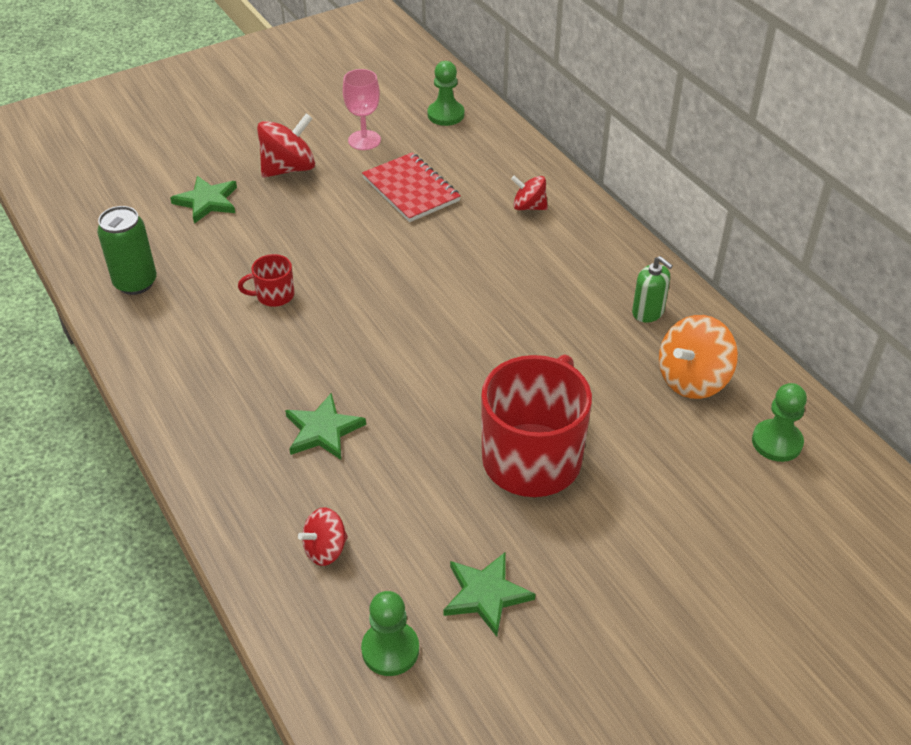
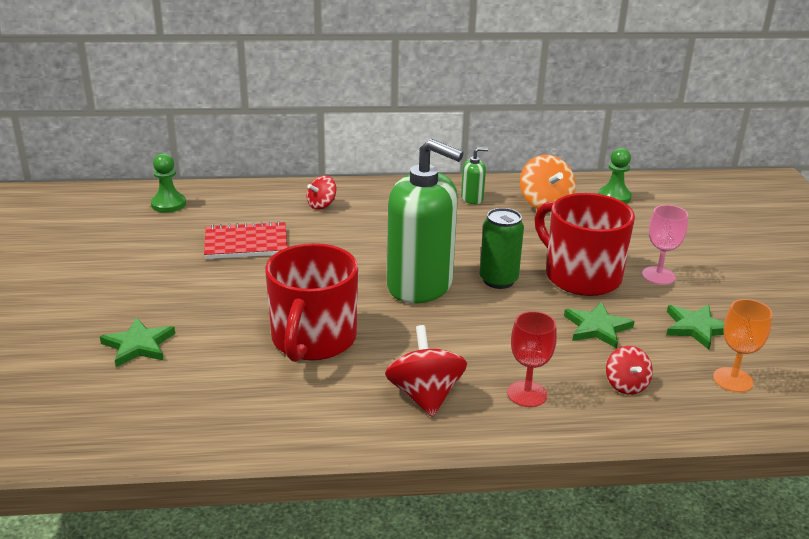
camera: 65 degrees left, 15 degrees down
(135, 283) = (215, 415): green can -> green can (498, 280)
(266, 471) = (527, 394): none -> red goblet
(274, 295) = (313, 339): red mug -> red mug, size x2.31
(289, 168) = (145, 290): red spinning top -> red spinning top (425, 395)
(323, 430) = (497, 355): green star -> green star (597, 328)
(364, 140) = (153, 246): pink goblet -> pink goblet (658, 276)
(390, 650) = (733, 380): green pawn -> orange goblet
(417, 333) = (420, 285): none -> green soap dispenser

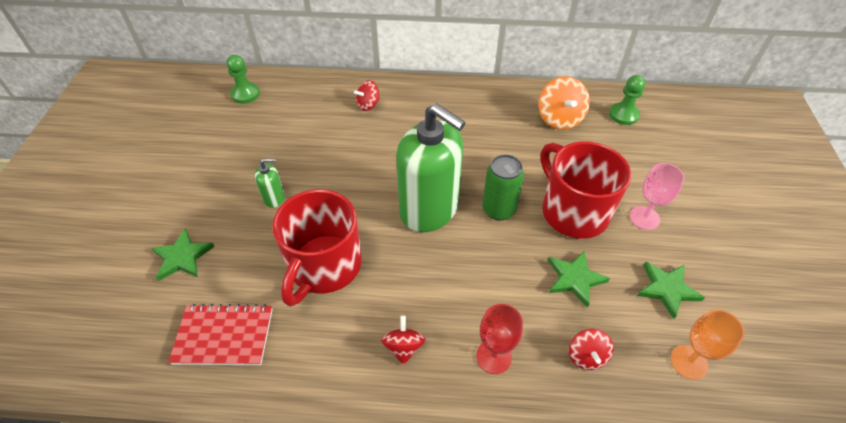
camera: 10 degrees right, 20 degrees up
(246, 243) = (296, 145): red notebook -> red notebook (224, 336)
(425, 395) = (403, 347): red spinning top -> red spinning top, size x0.61
(472, 199) = (497, 107): green soap dispenser -> green soap dispenser (274, 198)

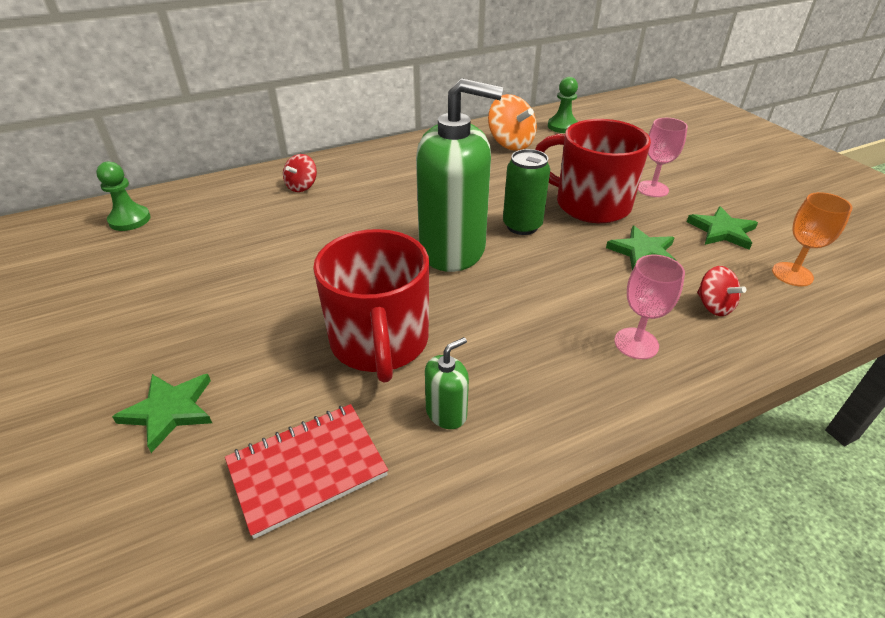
camera: 30 degrees left, 10 degrees down
(274, 198) = (255, 302): green soap dispenser -> green soap dispenser (446, 413)
(403, 347) = (540, 377): red spinning top -> none
(494, 356) = (636, 343): red goblet -> pink goblet

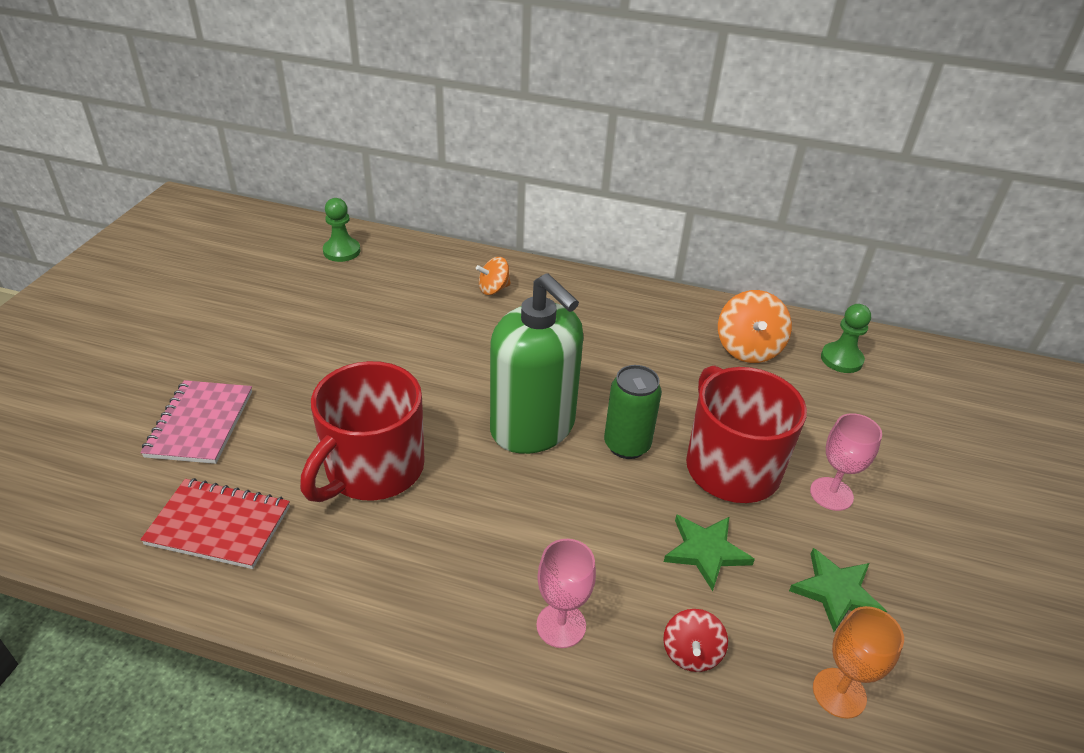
camera: 40 degrees right, 0 degrees up
(170, 411) = (200, 424): green star -> pink notebook
(302, 186) = (493, 289): red spinning top -> orange spinning top
(446, 413) = (342, 559): green soap dispenser -> none

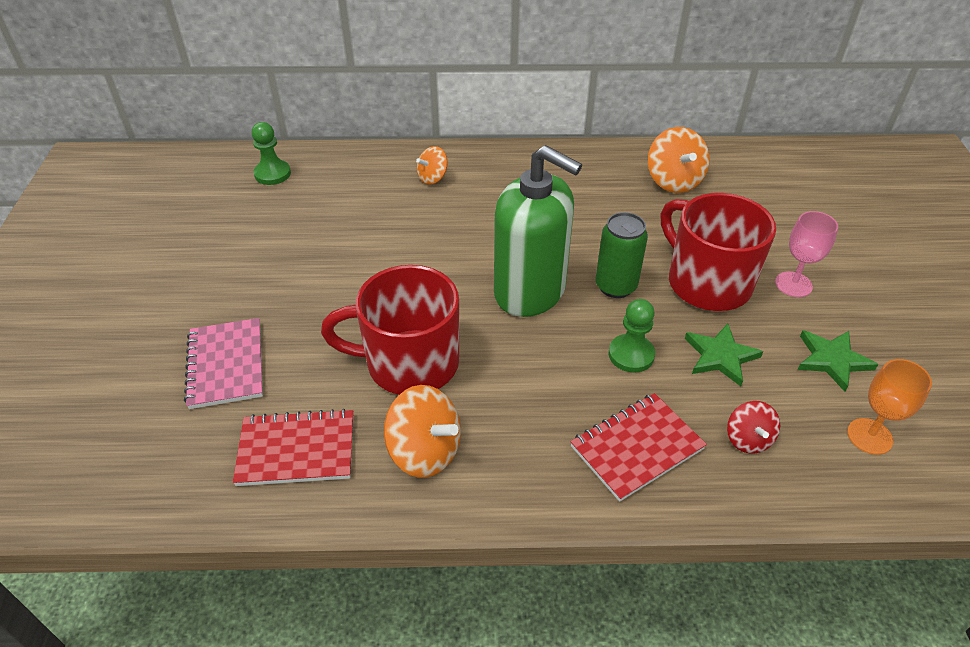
camera: 15 degrees left, 5 degrees up
(340, 563) = (425, 451): none -> orange spinning top
(373, 469) = (410, 363): red mug -> red mug turned 75 degrees clockwise
(561, 625) = (636, 448): pink goblet -> red notebook
(841, 359) = (750, 173): green pawn -> green pawn (631, 355)

